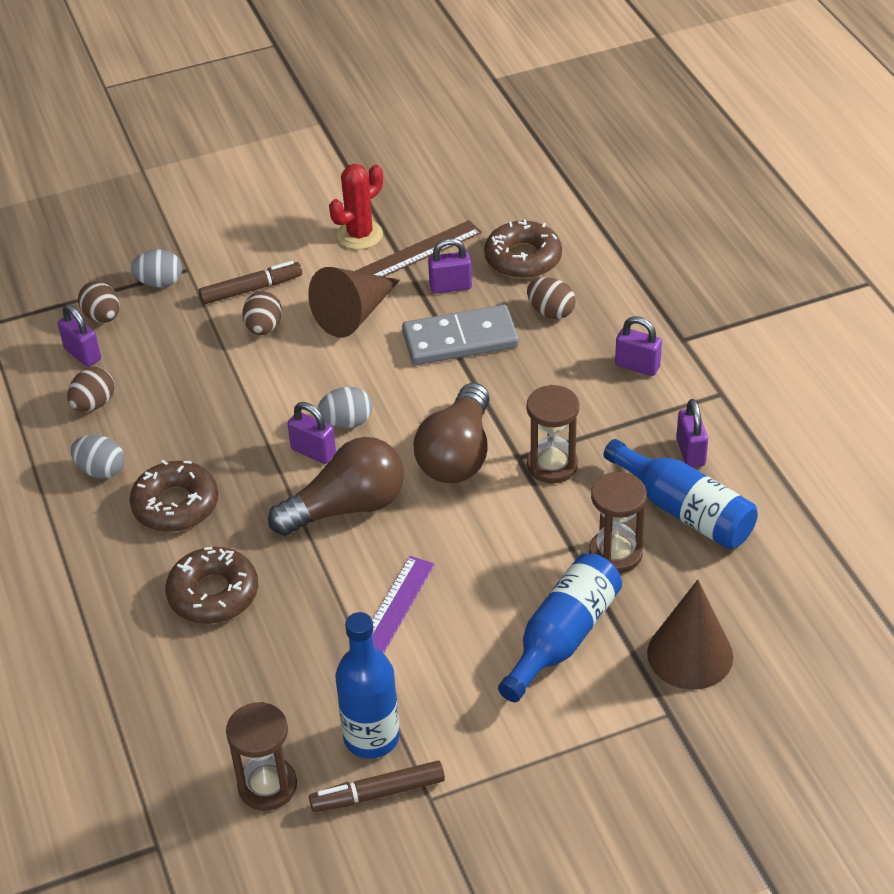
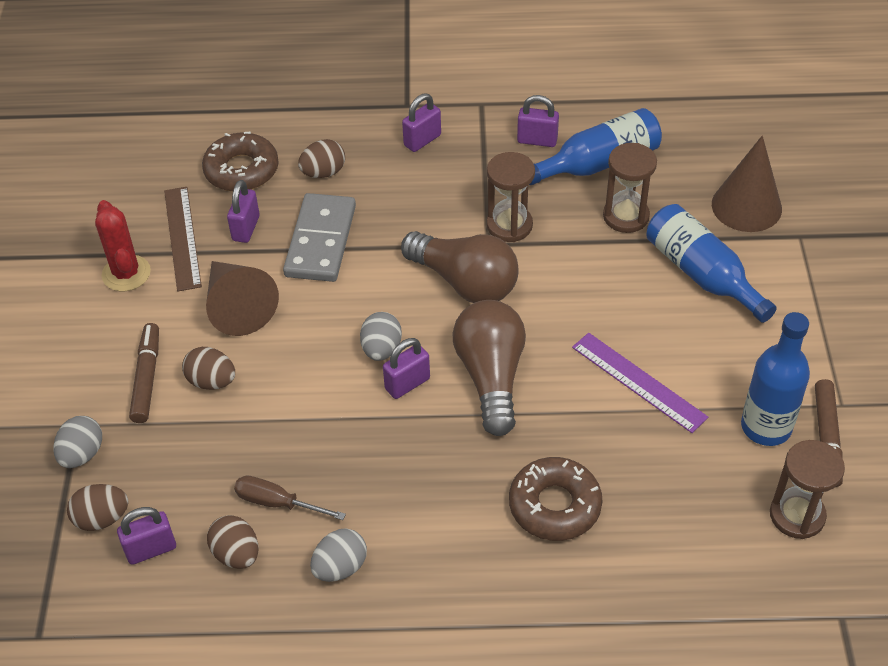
camera: 70 degrees left, 5 degrees up
(152, 411) = (277, 503): none -> brown screwdriver
(175, 505) = (423, 511): brown donut -> none

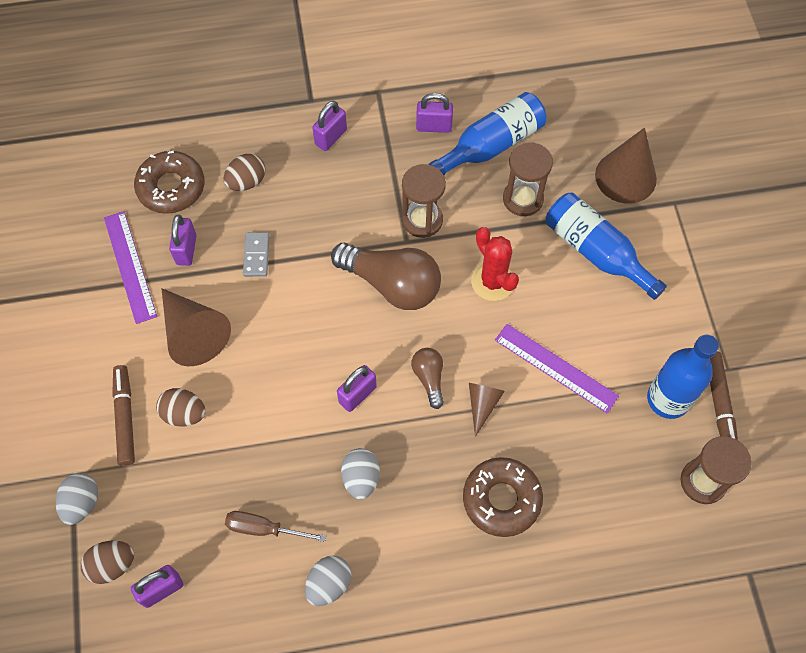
camera: 10 degrees left, 15 degrees up
(126, 273) = (85, 310): red cactus -> red cactus (492, 281)
(182, 238) = (130, 266): brown ruler -> purple ruler
(236, 554) = (237, 583): brown egg -> none
(320, 241) = (256, 255): grey domino -> grey domino, size x0.50
(381, 349) = (329, 362): grey egg -> grey egg (361, 478)
(491, 376) = (429, 378): brown light bulb -> brown light bulb, size x0.50
(548, 408) = (482, 404): none -> brown cone

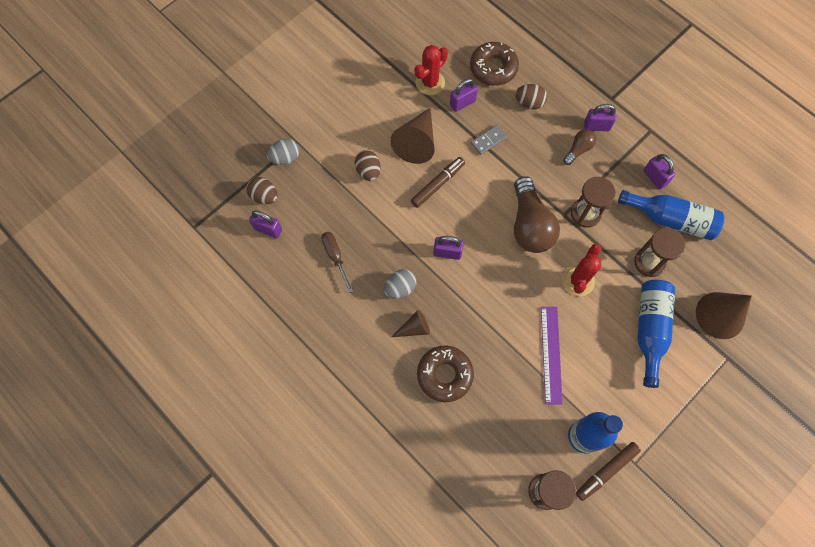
camera: 55 degrees right, 5 degrees up
(125, 417) = (345, 144): brown marker -> brown marker (438, 184)
(130, 266) = (430, 83): purple ruler -> red cactus
(329, 584) = (329, 312): grey egg -> none
(429, 378) = (487, 285): brown light bulb -> brown light bulb (578, 150)
(482, 404) = (494, 326): brown cone -> brown cone (414, 328)

